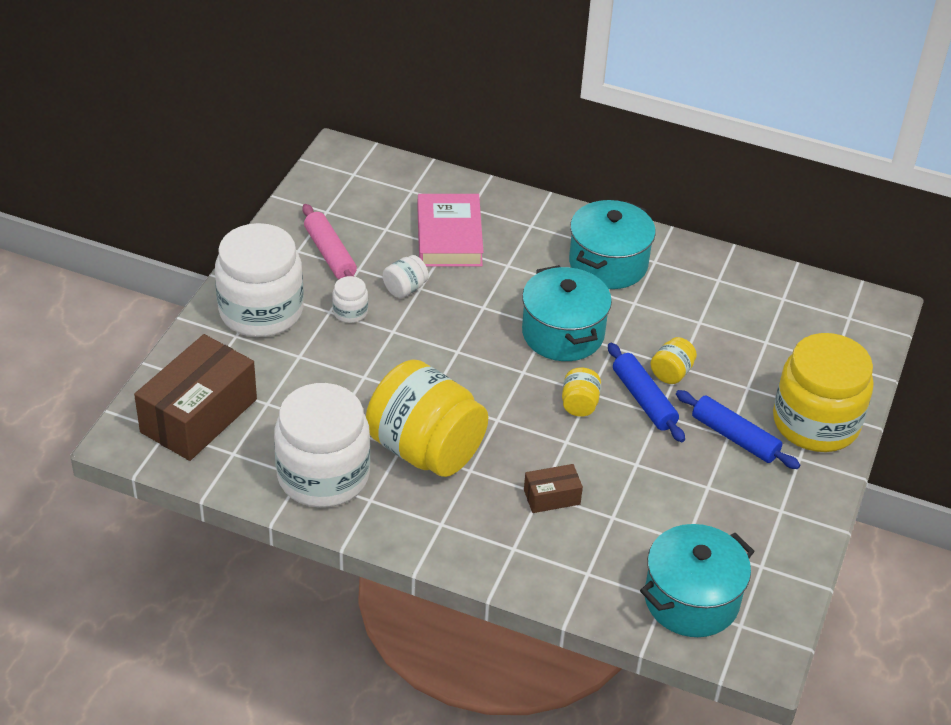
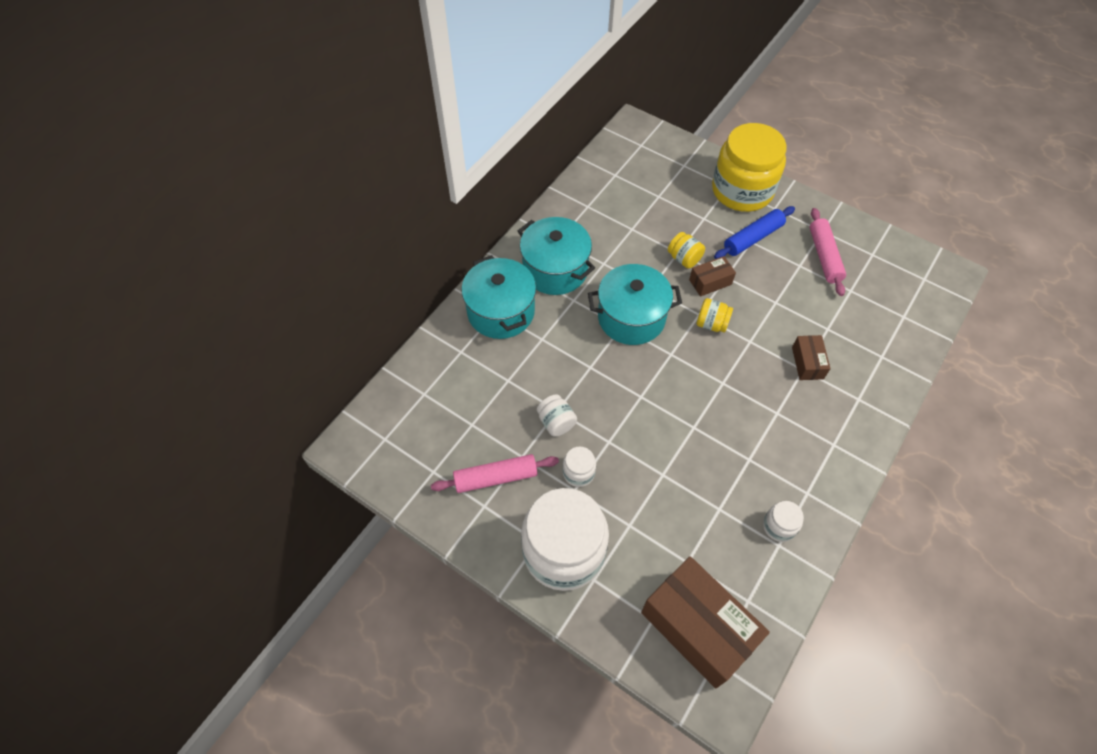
camera: 75 degrees left, 15 degrees up
(323, 475) = (779, 526): white jar -> white jar, size x0.42
(425, 449) = (753, 441): yellow jar -> none
(449, 236) = (495, 375): pink book -> none
(644, 399) = (710, 282): blue rolling pin -> brown box
(691, 600) = (904, 300): turquoise pot -> turquoise pot (501, 311)
(734, 512) = (824, 256): none -> pink rolling pin

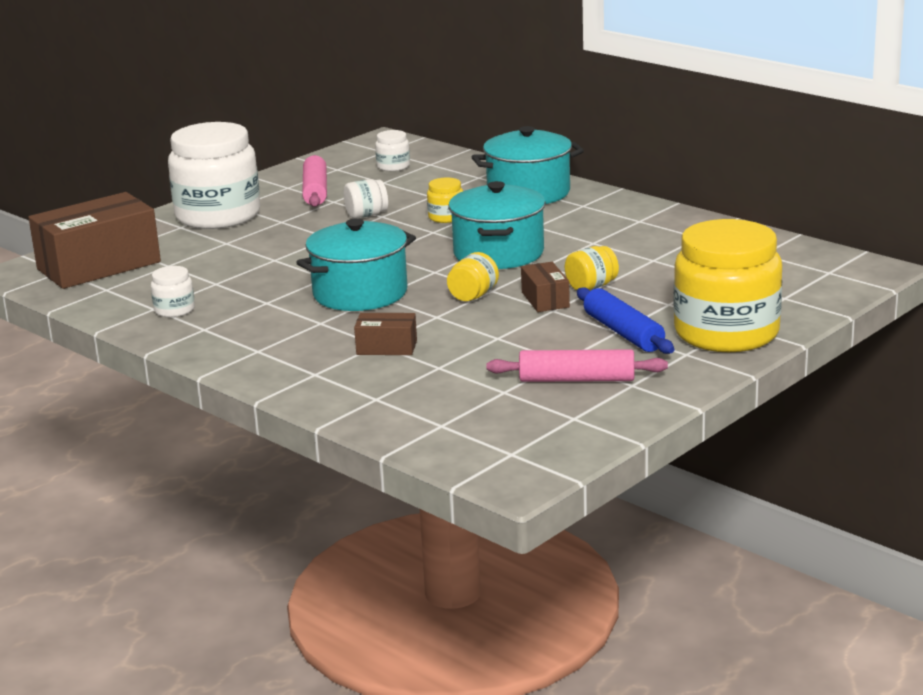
camera: 100 degrees right, 35 degrees down
(555, 270) = (587, 218): turquoise pot -> turquoise pot (360, 293)
(558, 362) = (446, 217): none -> yellow jar
(578, 472) = (300, 223): white jar -> white jar (393, 166)

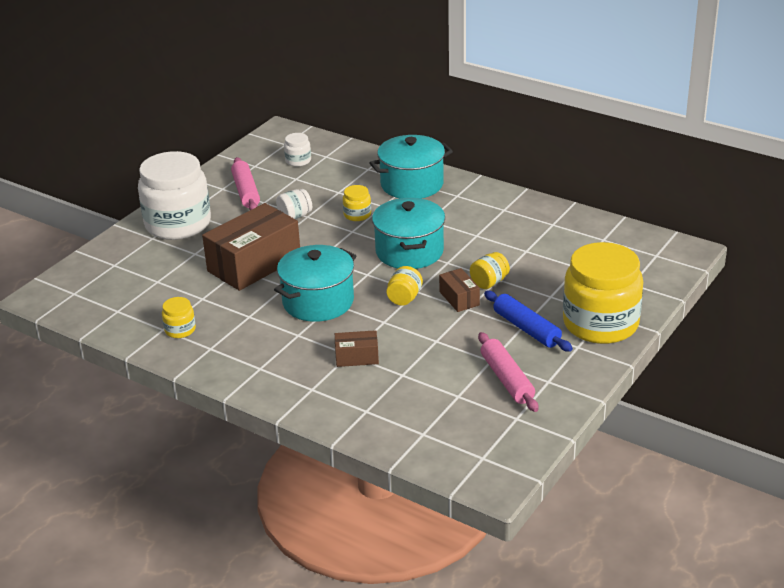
camera: 10 degrees left, 10 degrees up
(99, 266) = (102, 285): brown box -> brown box (254, 264)
(174, 310) = (180, 330): white jar -> yellow jar
(576, 379) = (507, 379): pink rolling pin -> pink rolling pin turned 75 degrees clockwise

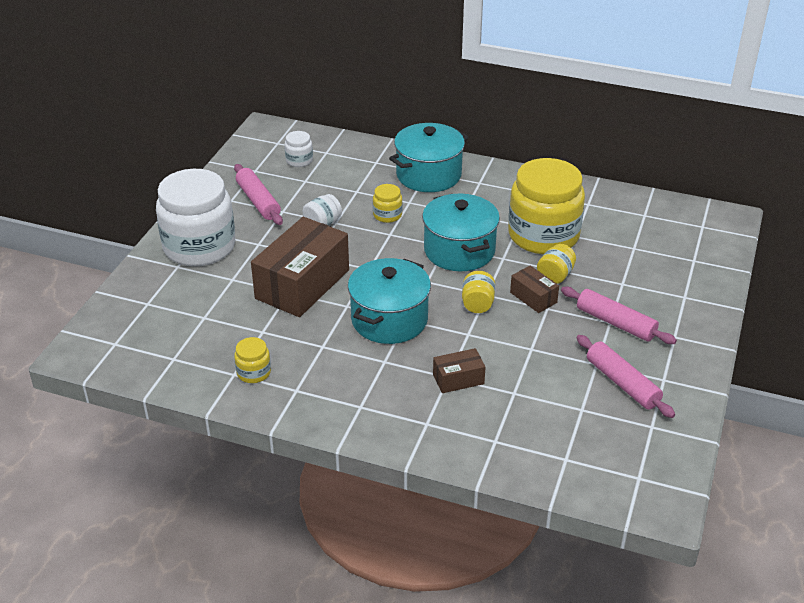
camera: 15 degrees left, 5 degrees up
(526, 328) = (615, 323): blue rolling pin -> pink rolling pin
(600, 323) = (685, 308): yellow jar -> yellow jar (543, 235)

